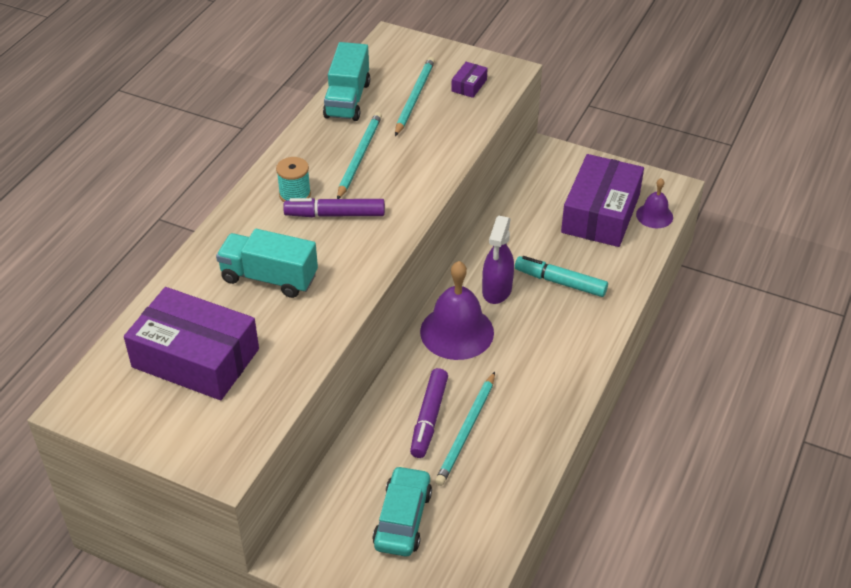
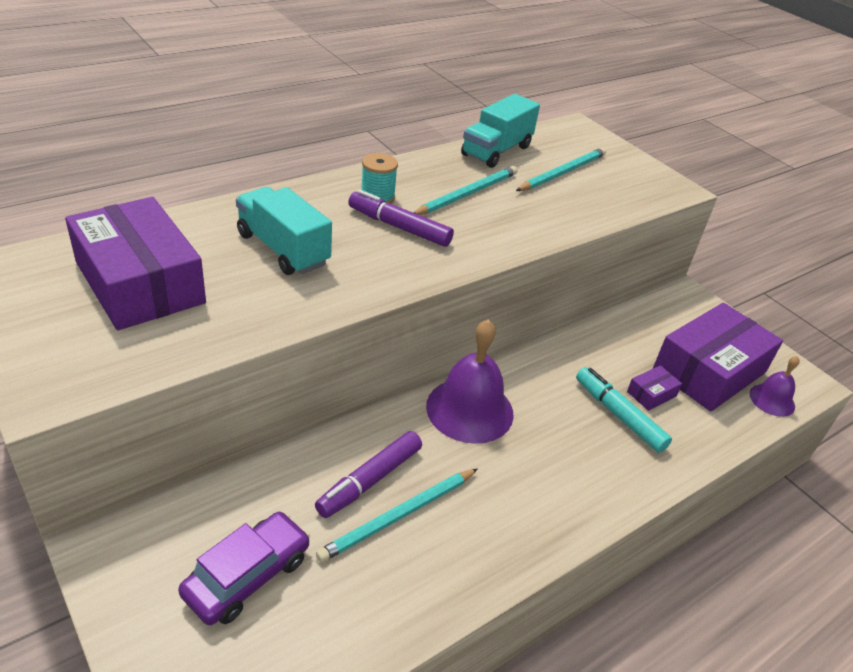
camera: 25 degrees right, 5 degrees down
(403, 519) = (247, 576): turquoise car -> purple car
(469, 85) = (626, 184): purple box -> purple box (651, 394)
(497, 290) = (542, 391): purple spray bottle -> none

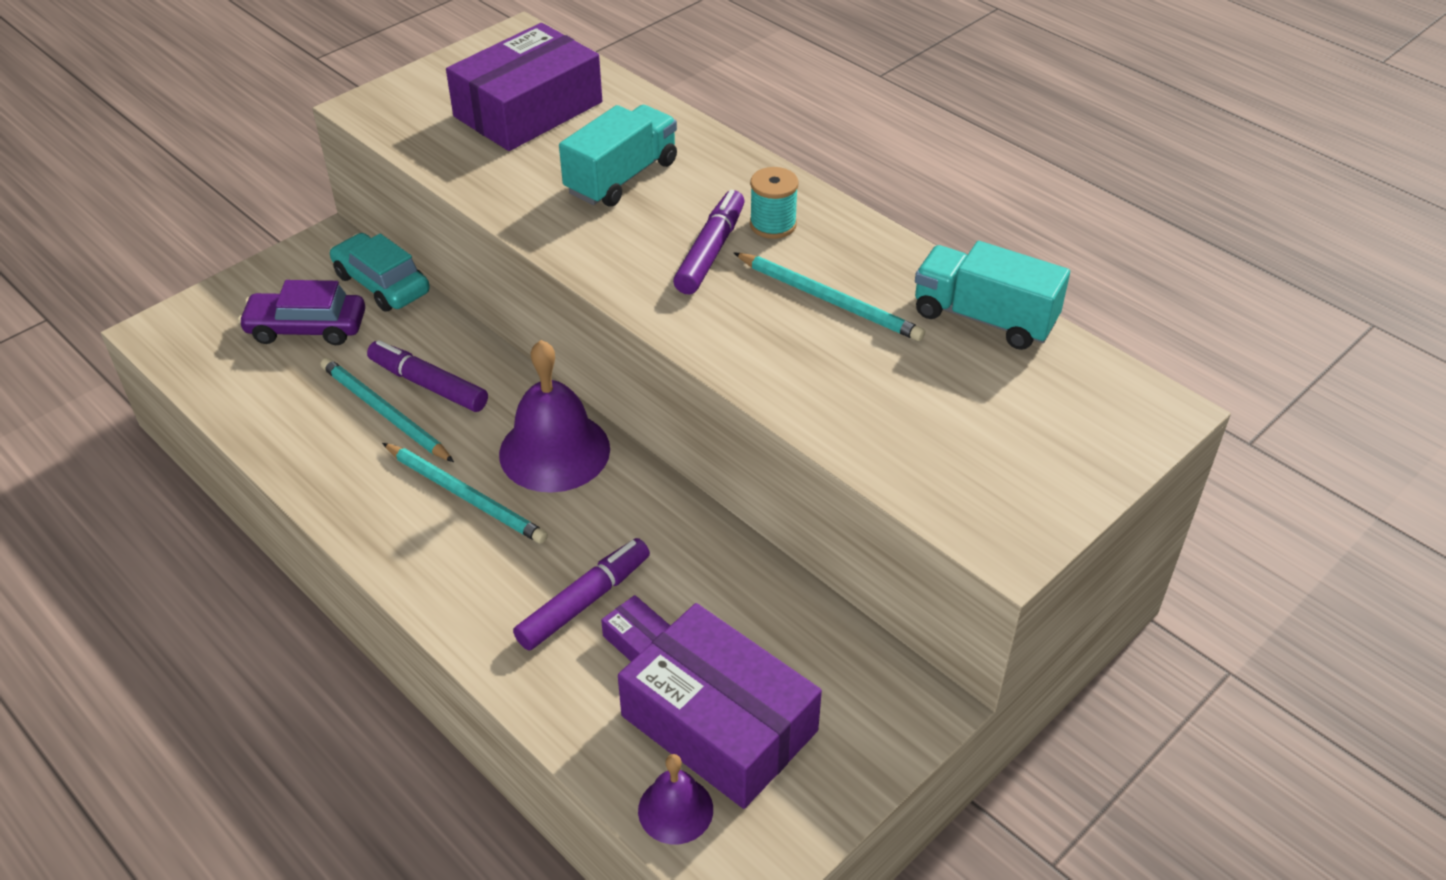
camera: 85 degrees right, 5 degrees up
(202, 504) = (382, 284): none -> turquoise car
(247, 576) = (307, 328): purple car -> purple car turned 150 degrees clockwise
(563, 172) = (963, 395): turquoise pencil -> turquoise pencil (466, 496)
(619, 415) = (584, 602): turquoise marker -> purple marker

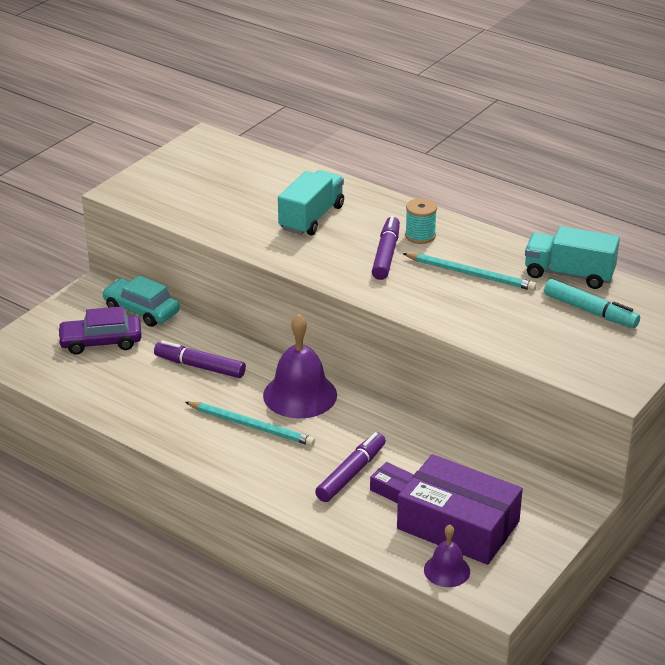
camera: 10 degrees left, 10 degrees down
(384, 412) = (177, 385): turquoise pencil -> none
(528, 109) = (231, 183): purple box -> none
(1000, 390) = (590, 311): none -> turquoise marker

